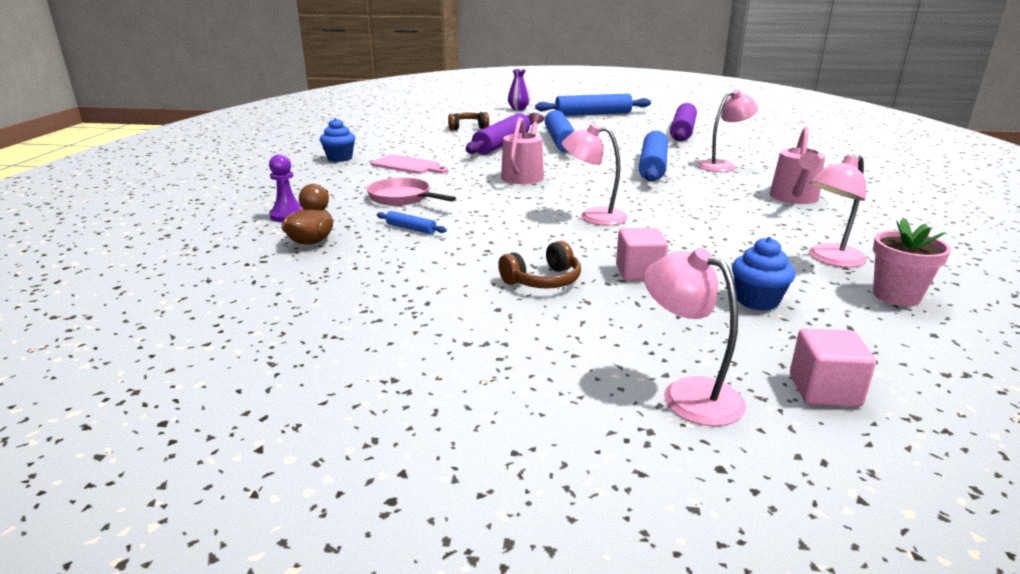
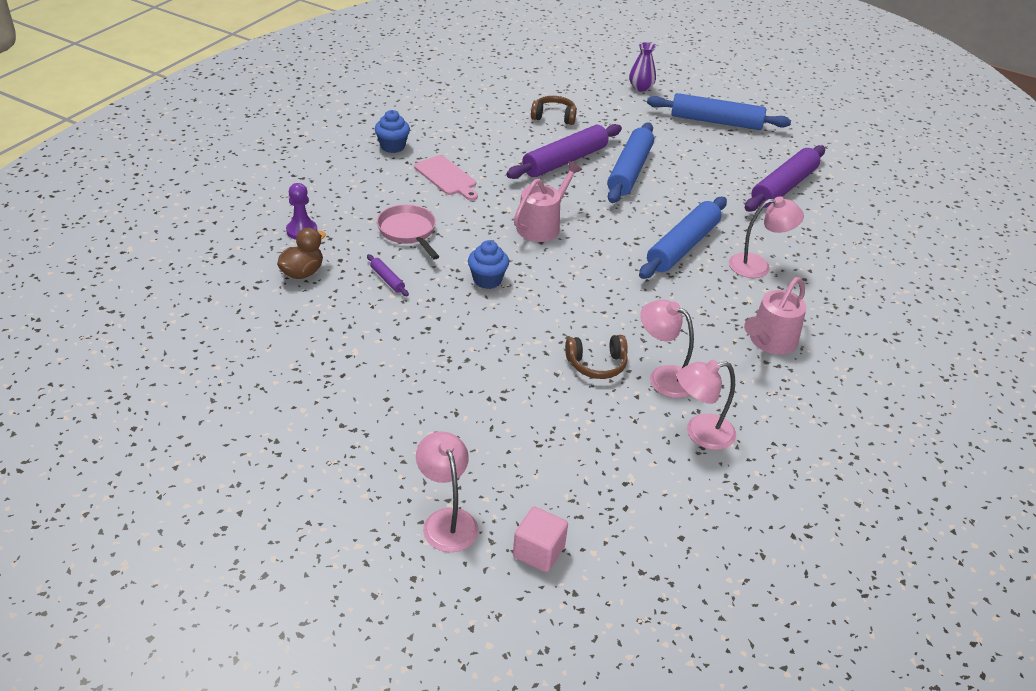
camera: 20 degrees right, 15 degrees up
(411, 228) = (387, 279): blue rolling pin -> purple rolling pin
(543, 281) = (442, 379): brown headphones -> brown headphones (597, 364)
(593, 216) = (551, 310): pink lamp -> pink lamp (663, 377)
(639, 272) = (524, 395): pink cube -> none
(757, 301) = (584, 457): blue cupcake -> blue cupcake (487, 280)
(896, 296) = (703, 491): pink flower pot -> none

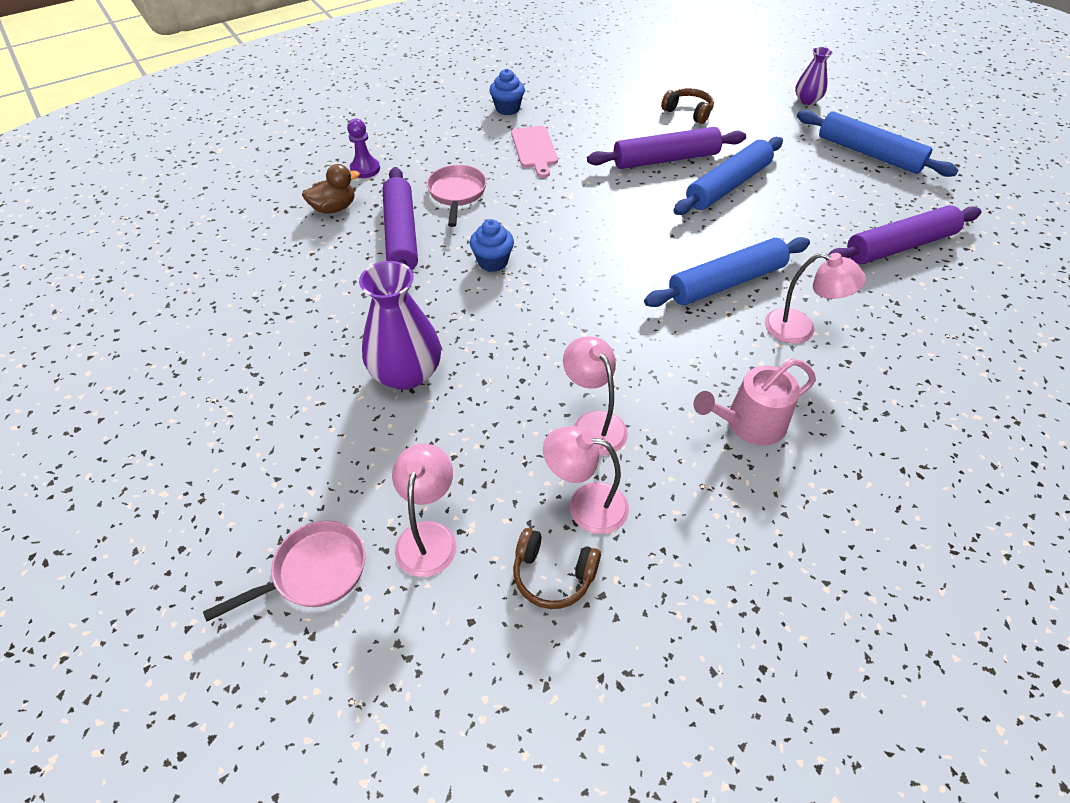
camera: 30 degrees right, 10 degrees up
(387, 279) = (401, 235): purple rolling pin -> purple rolling pin, size x2.38
(447, 520) = (258, 500): pink lamp -> pink lamp (428, 536)
(488, 387) = (406, 373): none -> purple vase
(538, 551) = (314, 572): pink cube -> pink pan
(542, 226) = (590, 220): pink watering can -> none
(597, 364) = (533, 385): brown headphones -> brown headphones (553, 575)

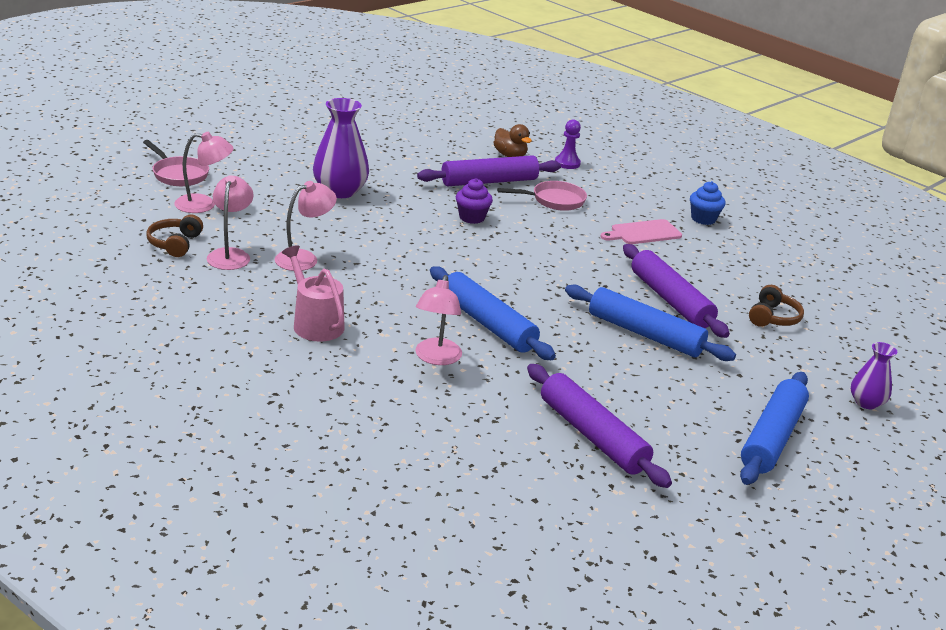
camera: 75 degrees right, 20 degrees down
(493, 262) = (472, 217): blue cupcake -> purple cupcake

